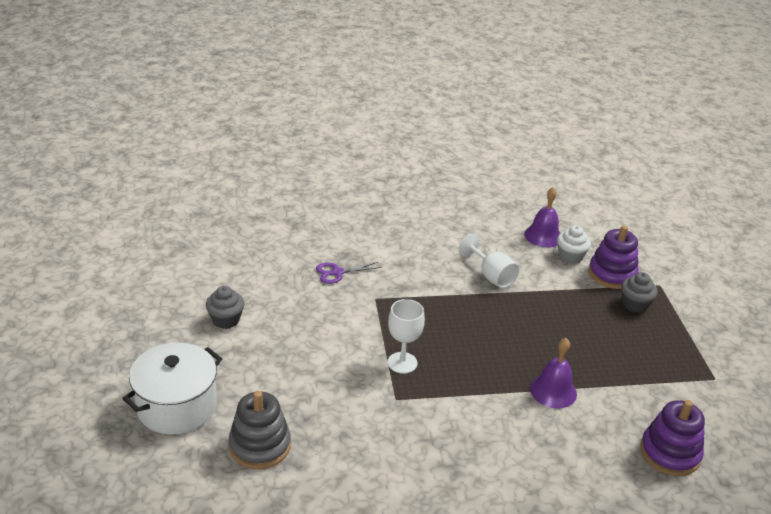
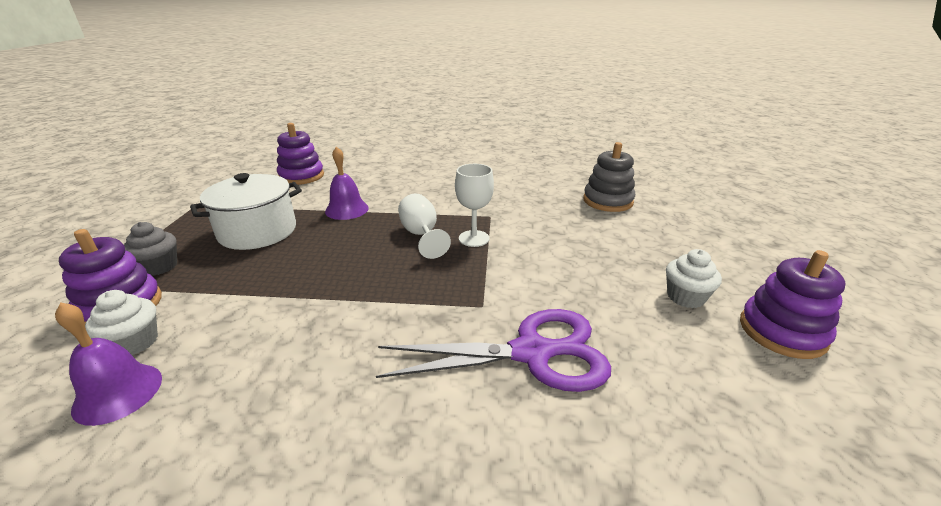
camera: 165 degrees left, 5 degrees down
(172, 300) = (782, 331): none -> purple stacking toy
(177, 406) = (693, 227): white pot -> white pot (258, 231)
(226, 320) = (685, 297): grey cupcake -> white cupcake
(337, 272) = (533, 353): purple scissors -> purple scissors, size x2.05
(491, 276) = (295, 321): white goblet -> white goblet (421, 235)

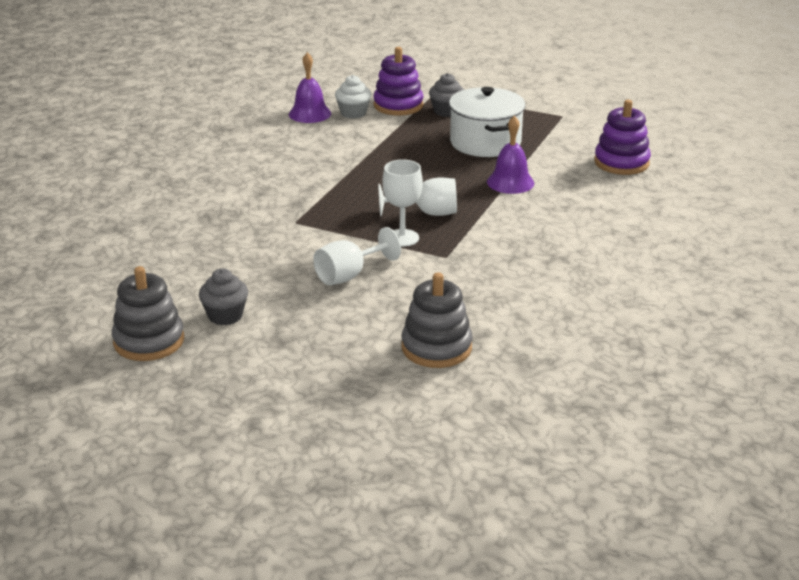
camera: 110 degrees right, 0 degrees up
(533, 353) = (229, 229): purple scissors -> none
(555, 250) = (349, 275): none -> white goblet
(685, 297) = (225, 316): white cupcake -> grey cupcake
(782, 331) = (149, 341): purple stacking toy -> grey stacking toy

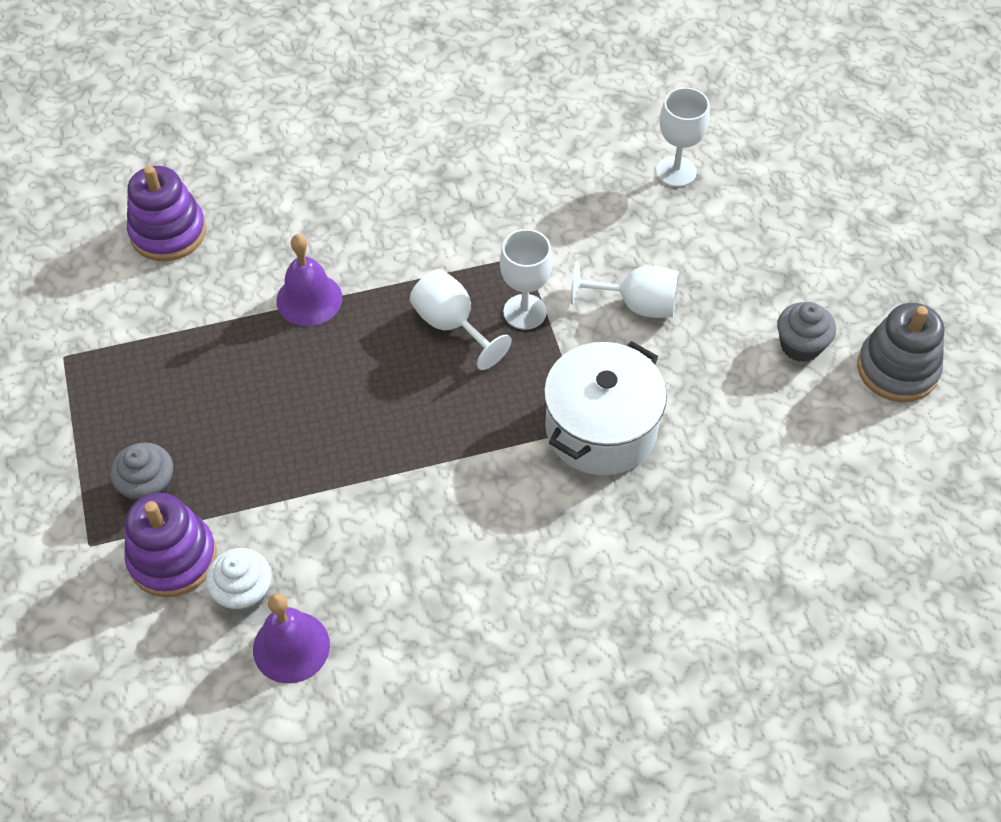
camera: 130 degrees left, 25 degrees up
(436, 348) = (676, 171): grey stacking toy -> white goblet
(485, 143) = (218, 384): white pot -> white pot (601, 429)

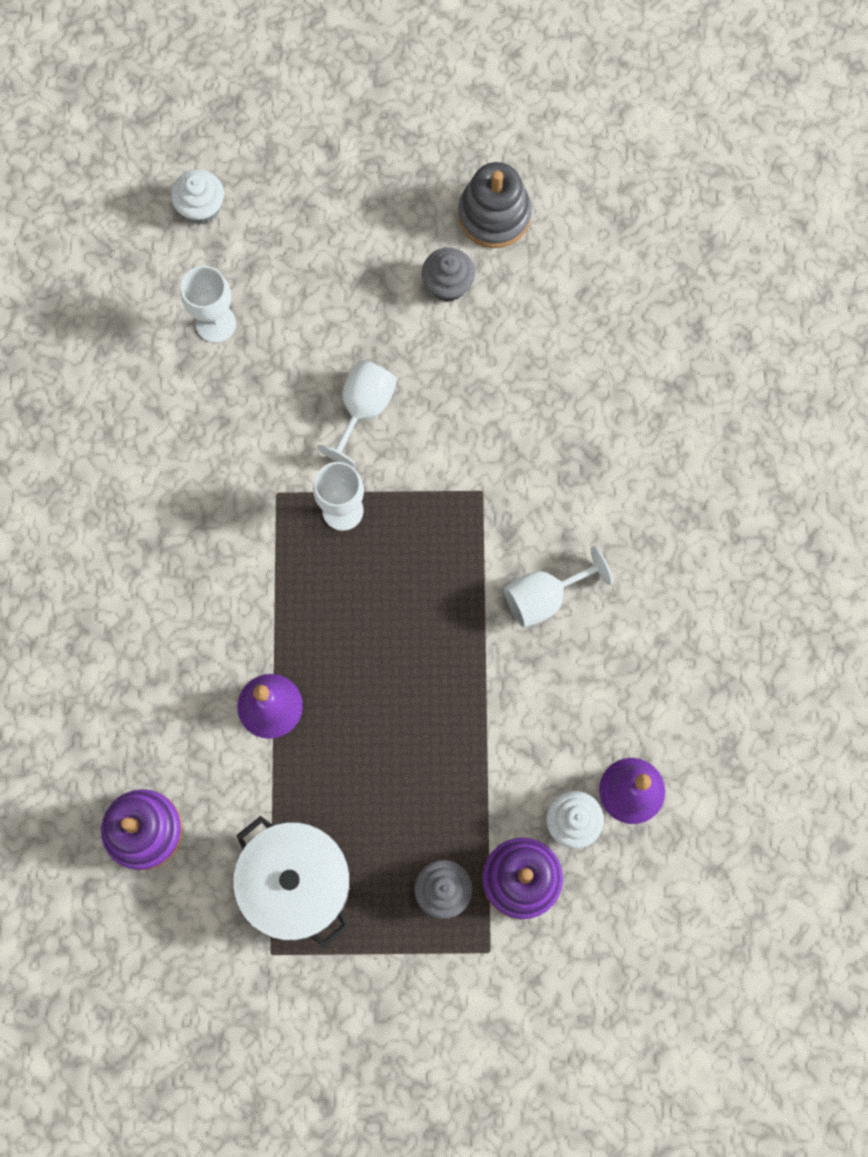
camera: 75 degrees left, 20 degrees up
(452, 325) = (338, 580): white goblet -> white goblet (544, 597)
(601, 429) = (488, 480): white pot -> white pot (296, 883)
(787, 134) = (201, 207): none -> white cupcake

